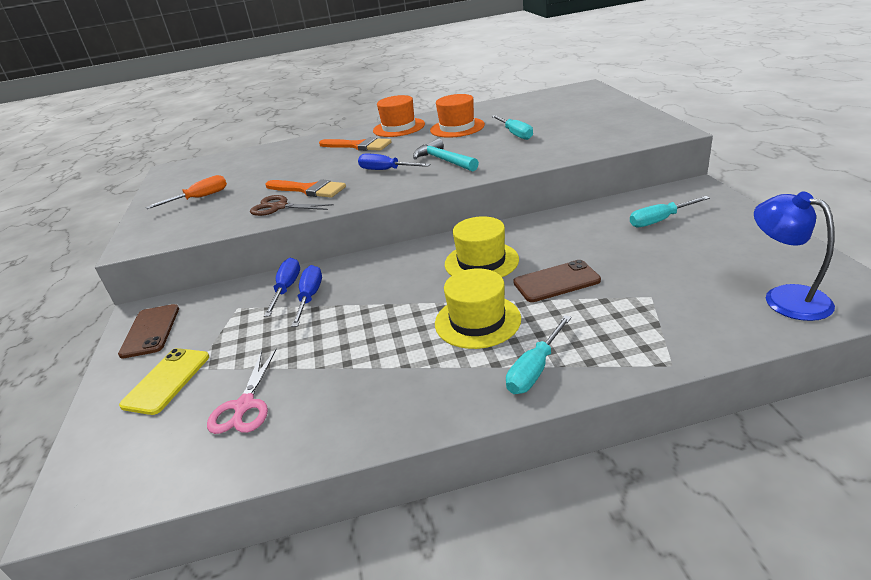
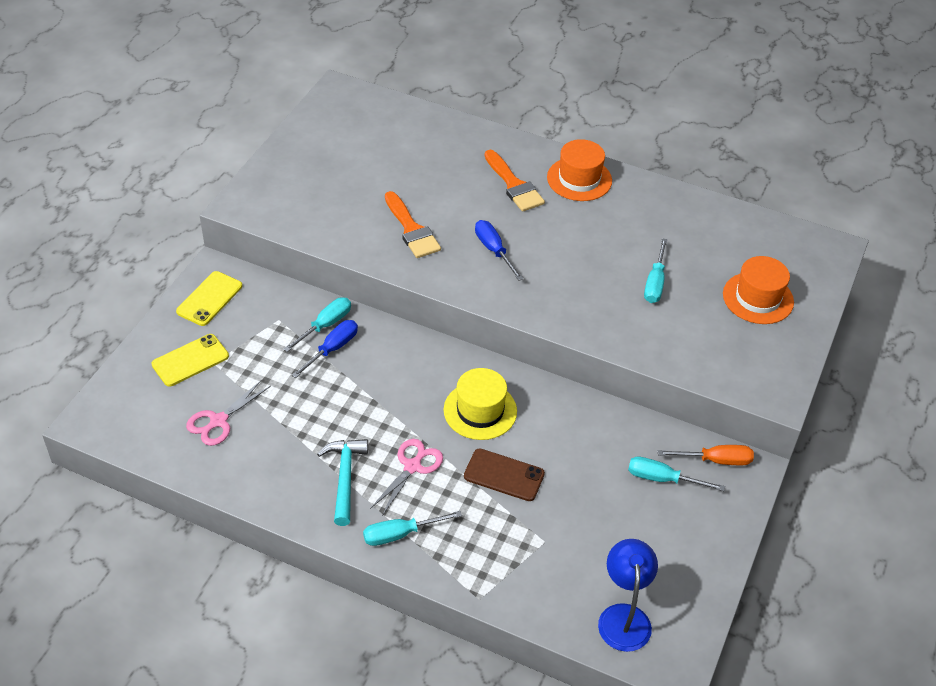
camera: 30 degrees right, 15 degrees up
(150, 331) = (209, 299): brown phone -> yellow phone
(200, 198) = (326, 170): orange screwdriver -> orange screwdriver (716, 460)
(279, 207) = (370, 238): brown scissors -> none
(287, 288) = (325, 325): blue screwdriver -> turquoise screwdriver
(443, 160) = (551, 275): turquoise hammer -> turquoise hammer (344, 478)
(457, 127) = (624, 225): orange hat -> orange hat (758, 298)
(477, 321) = (412, 466): yellow hat -> pink scissors

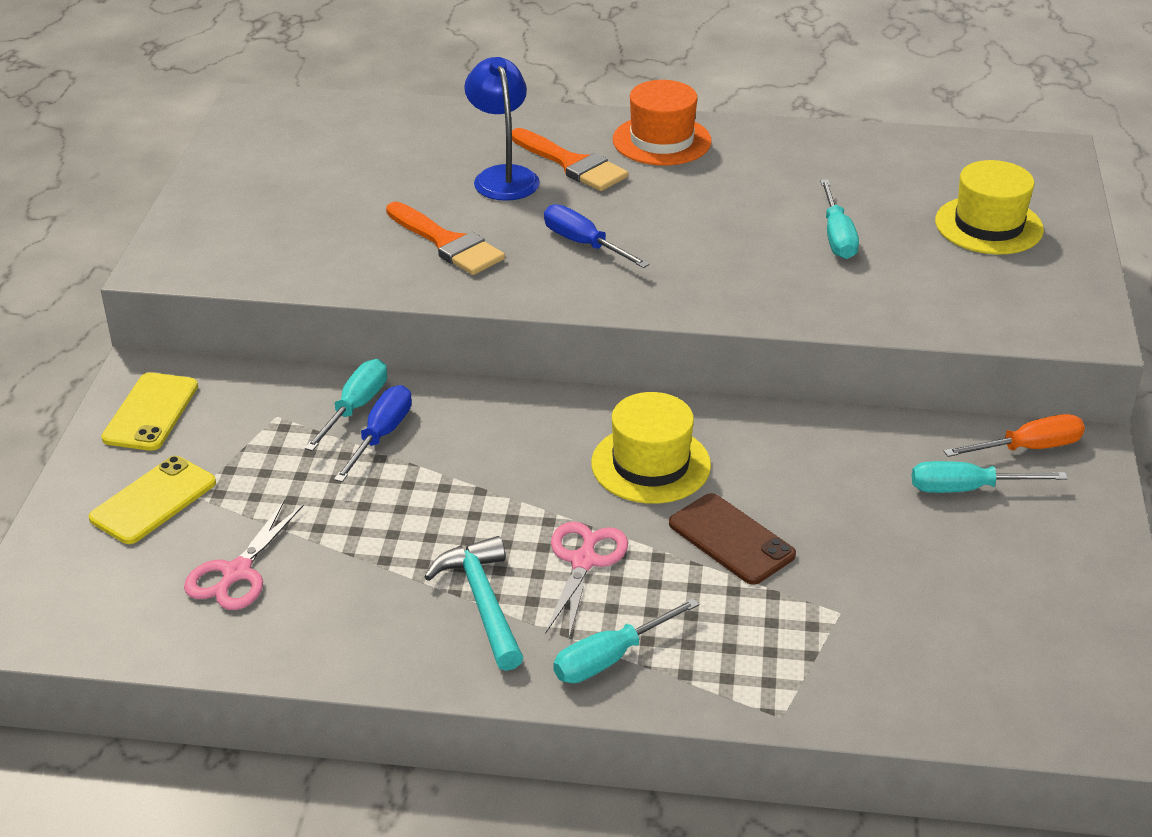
camera: 15 degrees left, 10 degrees down
(504, 475) = (731, 539): brown phone -> brown phone turned 45 degrees clockwise
(624, 616) = (1015, 683): blue lamp -> blue lamp (503, 176)
(758, 298) = (988, 225): orange hat -> yellow hat

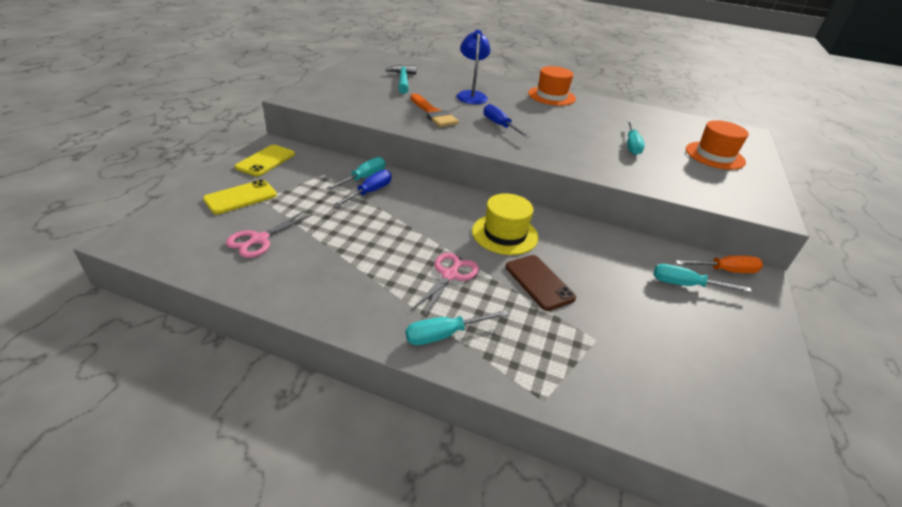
camera: 10 degrees right, 0 degrees up
(482, 602) = (383, 284): turquoise hammer -> turquoise hammer (403, 80)
(572, 164) = (505, 97): orange brush -> none
(988, 225) = (714, 155): yellow hat -> orange hat

